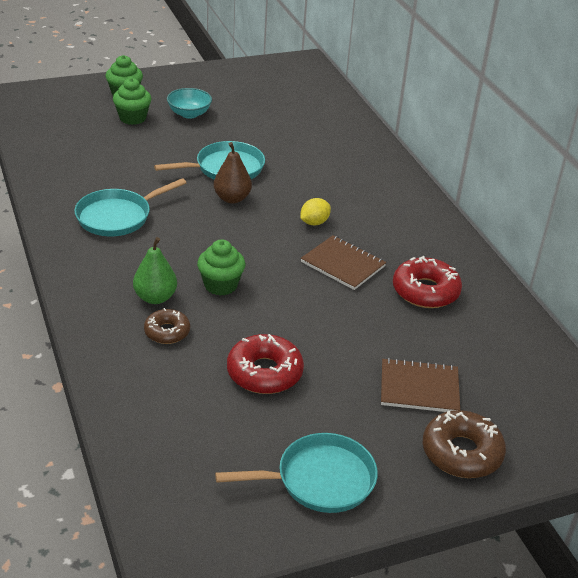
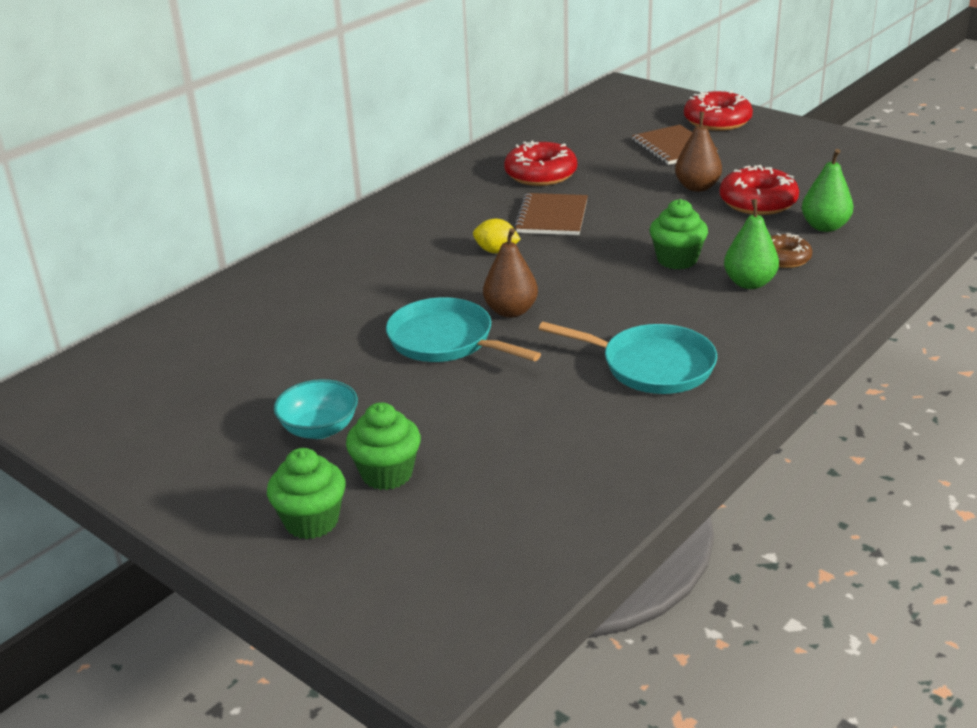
camera: 115 degrees left, 5 degrees down
(187, 381) = (824, 227): none -> green pear
(319, 480) = (826, 152): turquoise pan -> none
(324, 356) = (697, 187): none -> brown pear
(461, 453) = (717, 121): brown donut -> red donut

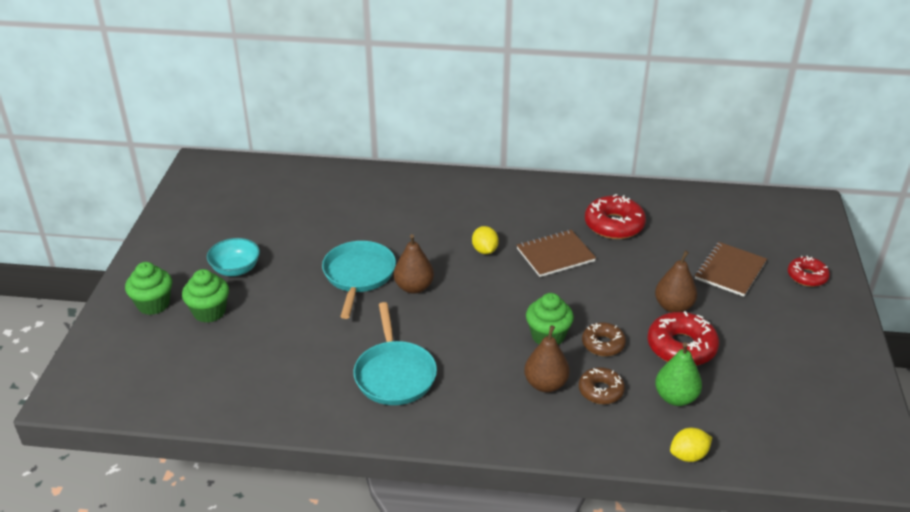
camera: 55 degrees right, 5 degrees up
(717, 121) = (807, 276): red donut -> red donut, size x0.62
(717, 236) = (603, 344): none -> brown donut
(749, 283) = (545, 384): green pear -> brown pear
(906, 245) = (688, 455): none -> yellow lemon

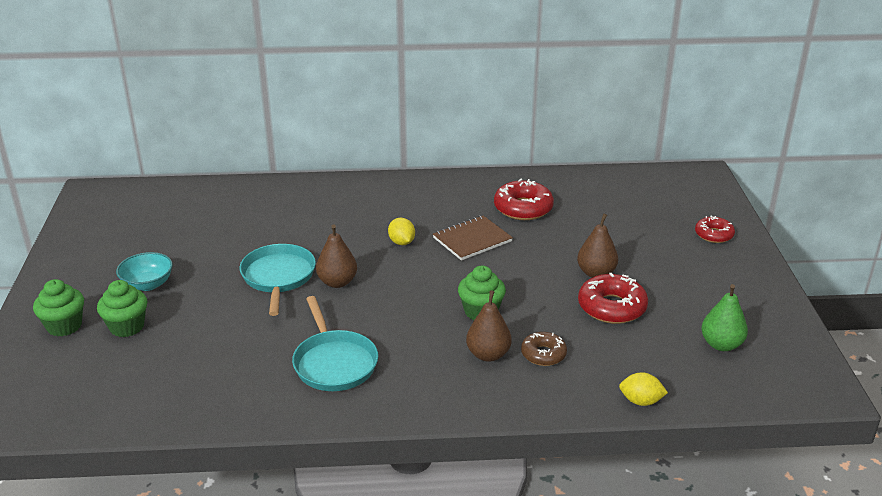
camera: 10 degrees left, 5 degrees down
(603, 344) = (536, 313): brown donut -> none
(675, 397) = (616, 352): green pear -> green pear (721, 344)
(688, 455) = (641, 401): yellow lemon -> yellow lemon turned 45 degrees clockwise
(730, 271) = (642, 237): brown notebook -> none

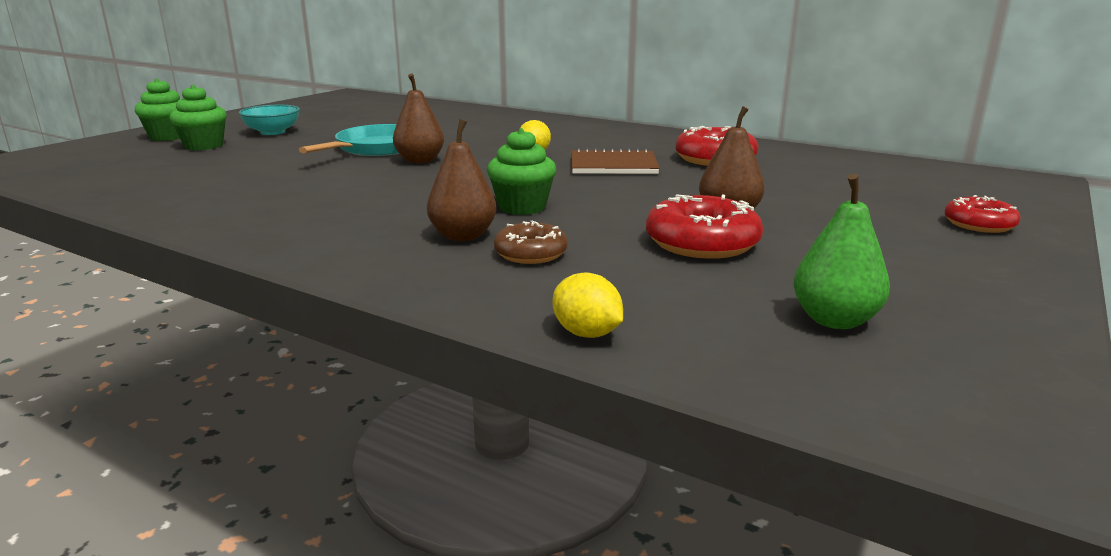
camera: 35 degrees right, 10 degrees down
(334, 363) = (299, 200): turquoise pan -> none

